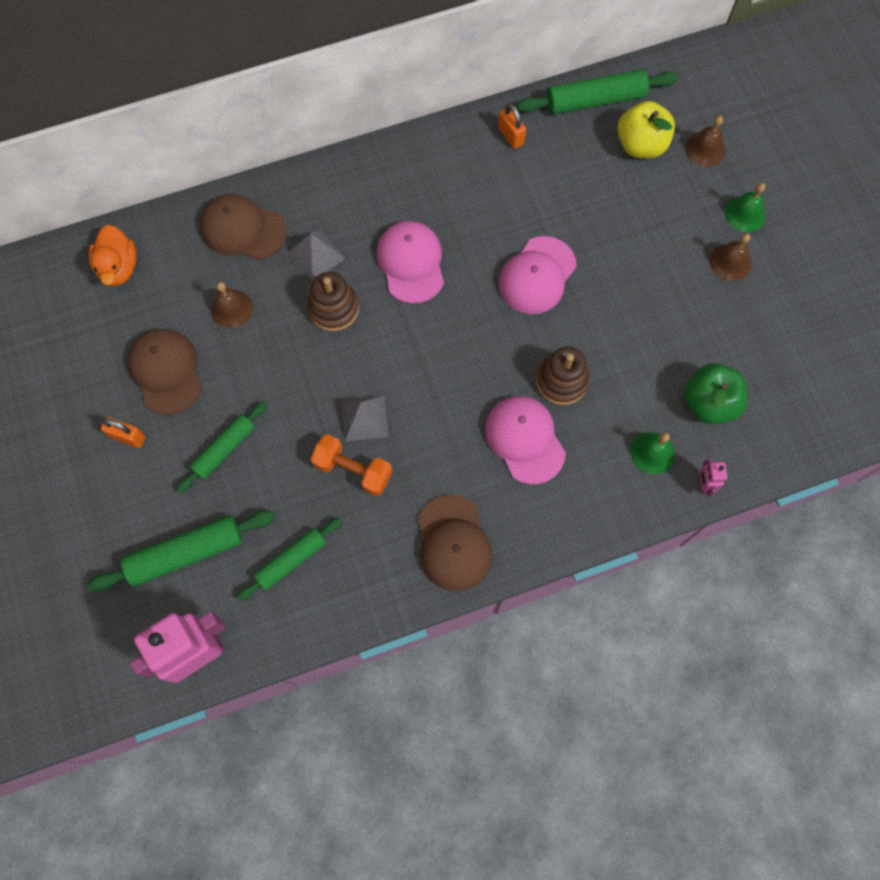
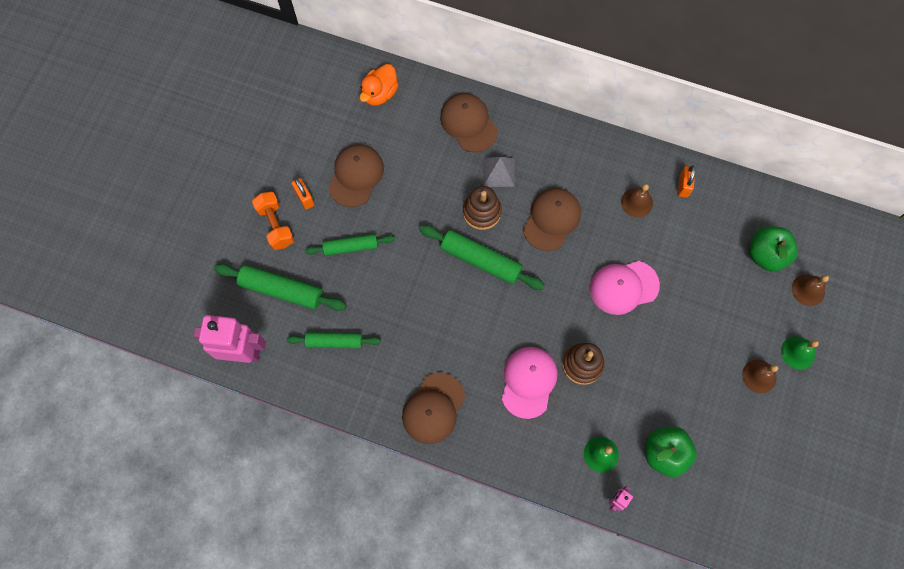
camera: 40 degrees right, 0 degrees up
(231, 309) = (423, 167): brown bell -> brown bell (637, 202)
(353, 470) = (412, 318): orange dumbbell -> orange dumbbell (275, 225)
(364, 418) = (444, 292): grey pyramid -> none
(411, 263) = (551, 219): pink cap -> brown cap
(595, 100) = (760, 203): green rolling pin -> green rolling pin (481, 260)
(641, 145) = (765, 255): yellow apple -> green apple

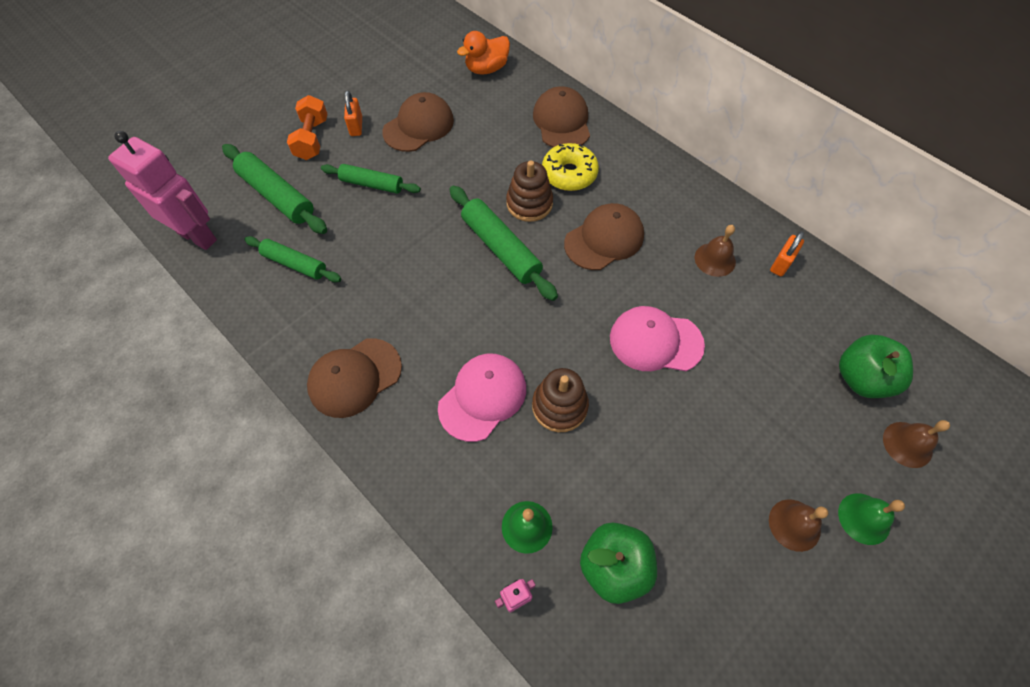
camera: 25 degrees right, 10 degrees down
(498, 172) = (569, 174): grey pyramid -> yellow donut

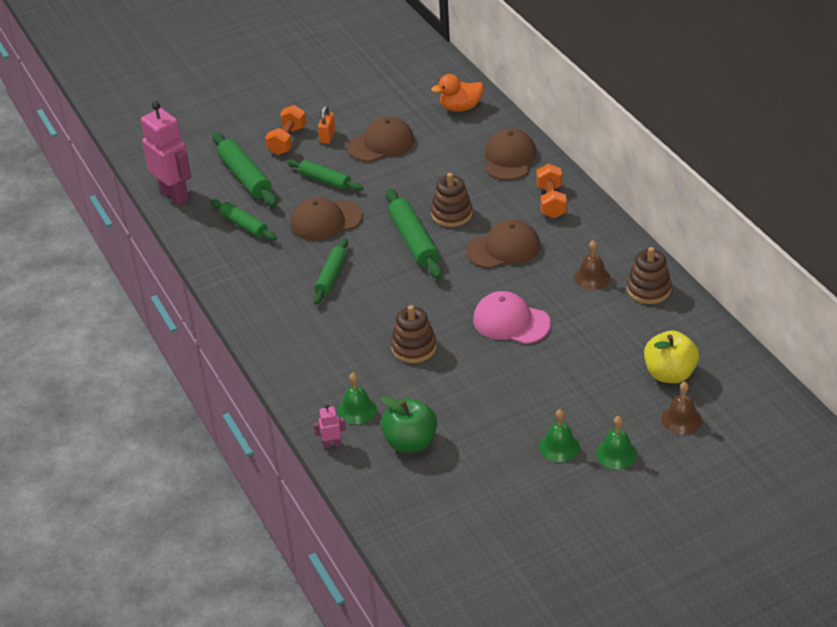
camera: 20 degrees right, 20 degrees down
(355, 377) = (265, 303): brown cap -> brown cap (326, 220)
(424, 318) = (332, 276): none -> green rolling pin
(482, 397) = (357, 332): pink cap -> none
(569, 174) = (496, 198): yellow donut -> none
(628, 168) = (551, 201): none -> orange dumbbell
(781, 264) = (648, 289): orange padlock -> brown stacking toy
(794, 525) = (559, 446): brown bell -> green bell
(861, 378) = (669, 374): green apple -> yellow apple

